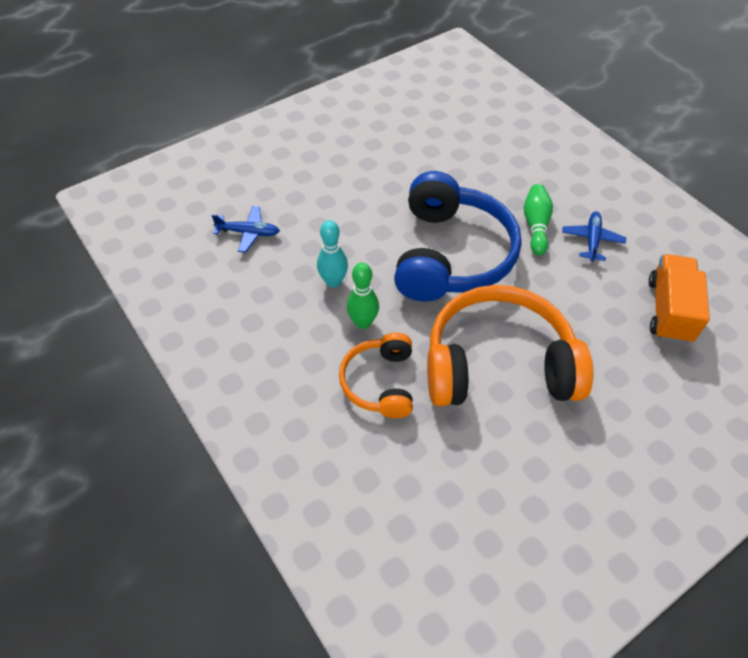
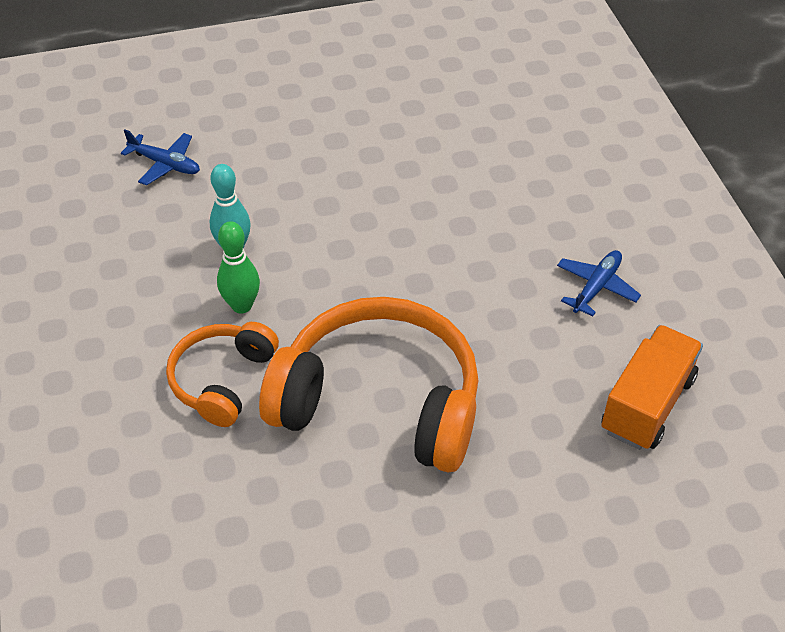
camera: 20 degrees right, 5 degrees down
(451, 255) = (398, 256): blue headphones -> none
(535, 225) = (530, 249): green bowling pin -> none

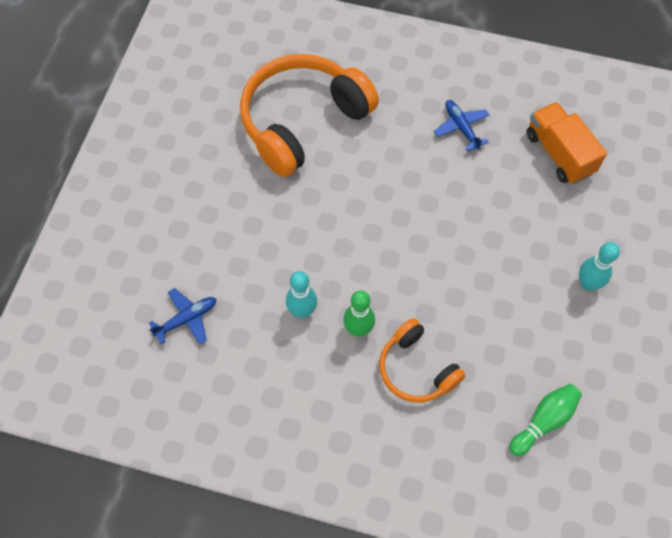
camera: 60 degrees left, 15 degrees up
(226, 543) = (544, 421): none -> green bowling pin
(379, 402) = (483, 287): orange headphones -> orange headphones (302, 121)
(466, 516) = (587, 284): none -> turquoise bowling pin

